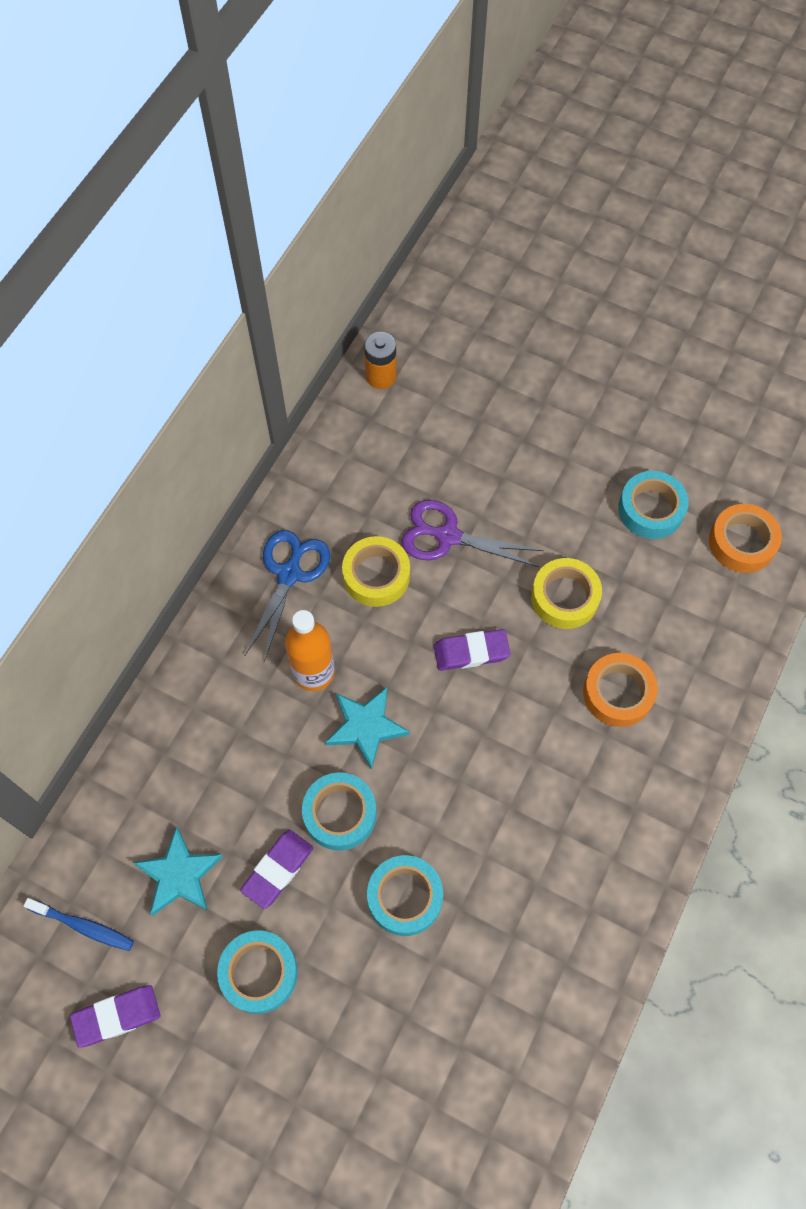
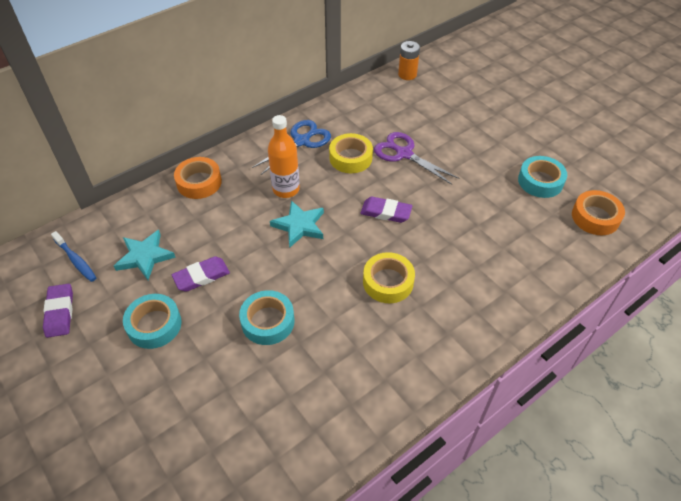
camera: 25 degrees right, 15 degrees down
(117, 1016) = (60, 312): purple eraser -> purple eraser turned 75 degrees clockwise
(340, 814) = (256, 262): turquoise tape -> none
(564, 597) = (460, 206): yellow tape -> yellow tape (388, 282)
(618, 693) = (469, 266): orange tape -> orange tape (199, 182)

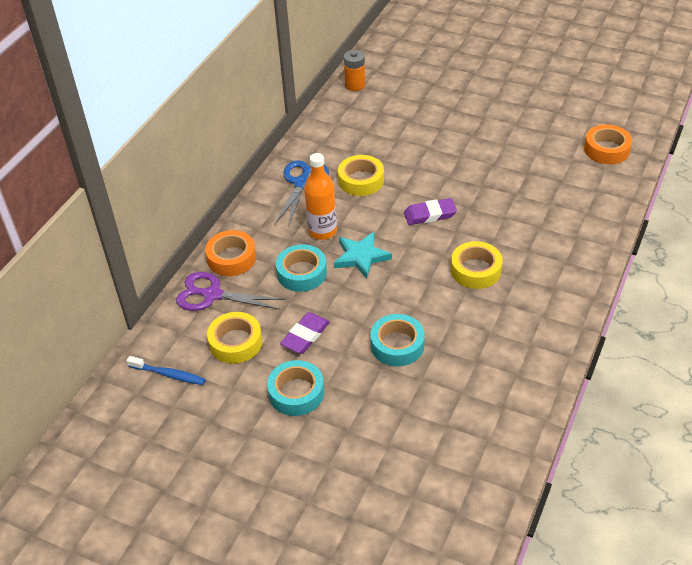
camera: 25 degrees left, 5 degrees down
(60, 312) = (195, 423): purple eraser -> none
(145, 256) = (235, 342): turquoise star -> yellow tape
(404, 154) = (407, 158): purple scissors -> purple scissors (212, 295)
(540, 181) = (542, 137): turquoise tape -> turquoise tape (302, 273)

